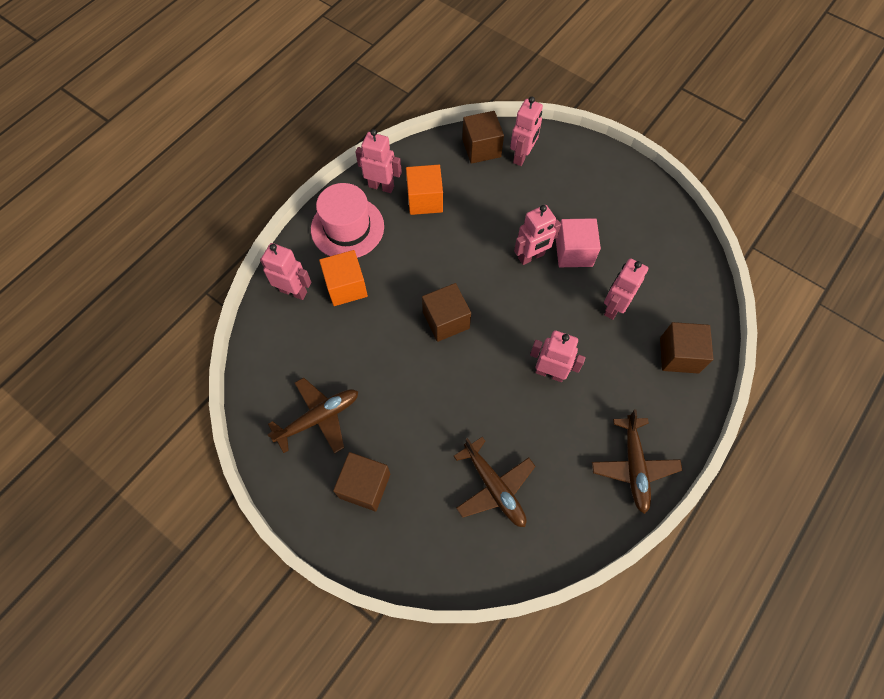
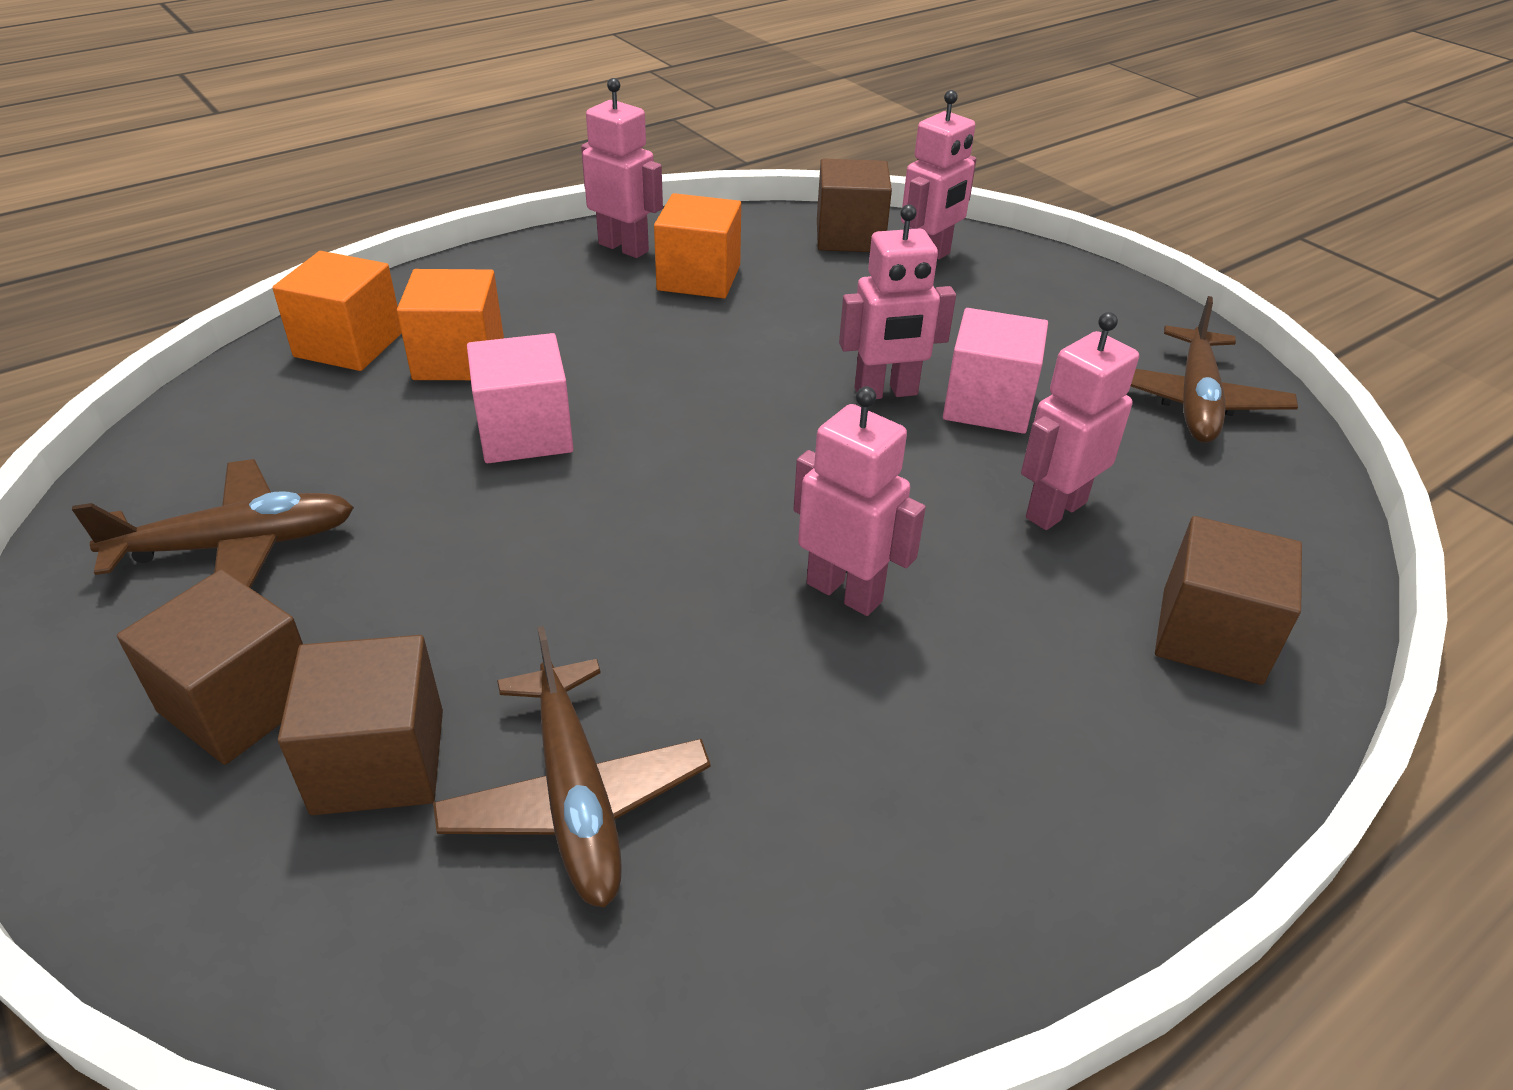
camera: 15 degrees right, 25 degrees down
(293, 291) = (349, 344): pink robot -> orange cube
(347, 228) = (521, 284): pink hat -> none
(396, 324) = (525, 433): none -> pink cube
(446, 320) = (639, 449): brown cube -> brown cube (379, 761)
(633, 466) = (1012, 855): brown plane -> brown plane (1195, 400)

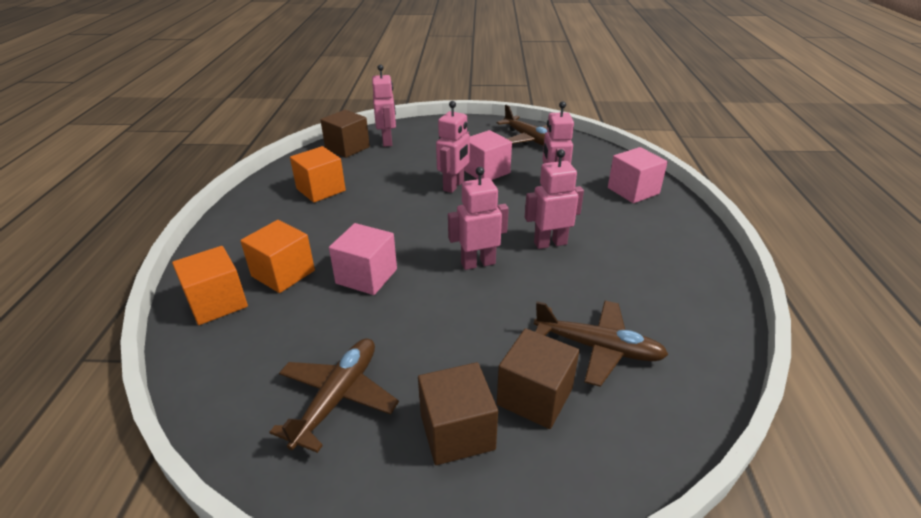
camera: 50 degrees left, 5 degrees down
(624, 247) = (267, 197): pink robot -> pink robot (478, 263)
(1211, 635) = (633, 191): brown cube -> pink cube

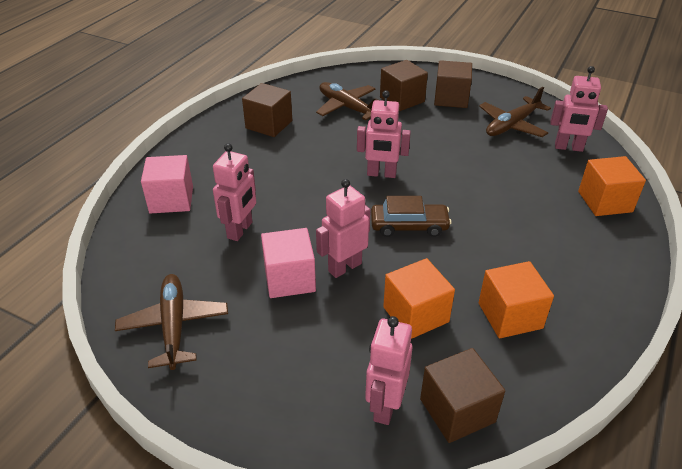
camera: 155 degrees left, 5 degrees up
(283, 273) = (551, 212): orange cube -> orange cube (415, 314)
(366, 276) = (478, 189): pink cube -> none
(421, 224) = (409, 226): none -> brown car
(550, 243) = (309, 173): pink robot -> pink robot (568, 147)
(658, 285) = (269, 124): none -> brown cube

